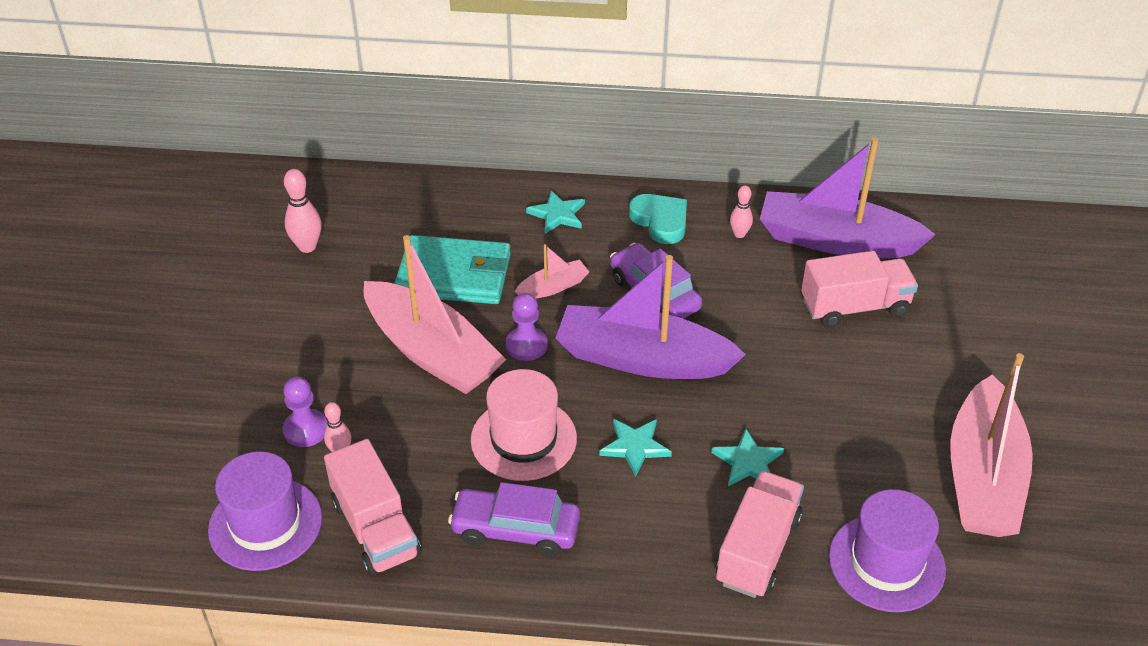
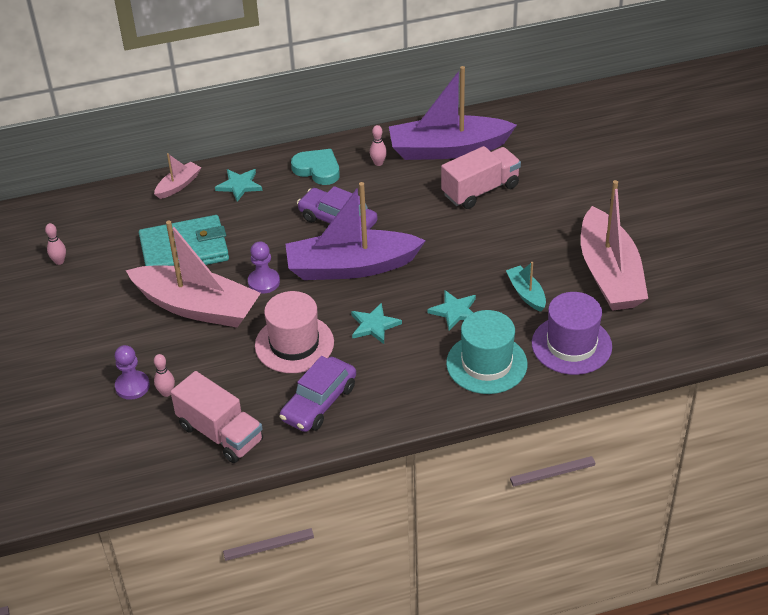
camera: 20 degrees left, 0 degrees up
(265, 524) = (138, 456): purple hat -> none
(307, 247) = (59, 261): pink bowling pin -> pink bowling pin, size x0.64
(515, 530) = (319, 403): purple car -> purple car turned 45 degrees counterclockwise
(553, 287) = (262, 237): pink boat -> pink boat (178, 185)
(757, 550) = (486, 364): pink truck -> turquoise hat
(855, 468) = (526, 293): none -> turquoise boat

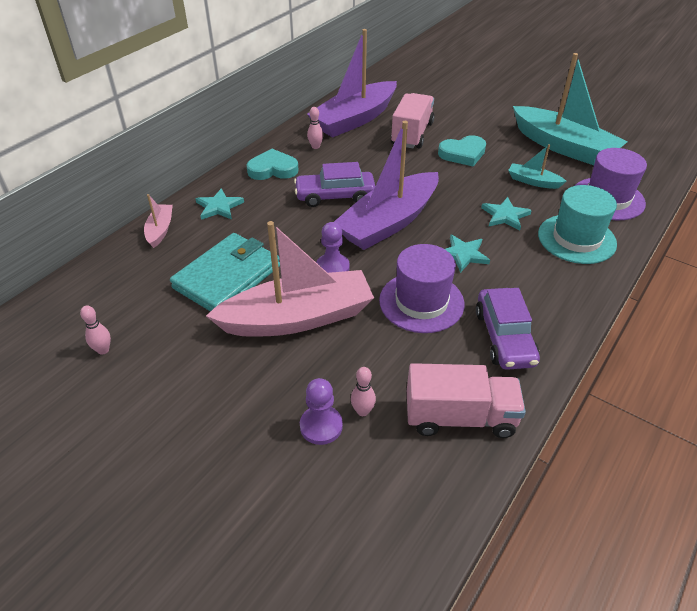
camera: 40 degrees left, 0 degrees up
(294, 344) = (421, 302): pink hat -> purple hat
(500, 234) = (463, 154): none -> turquoise heart
(609, 274) = (563, 147): pink boat -> turquoise boat

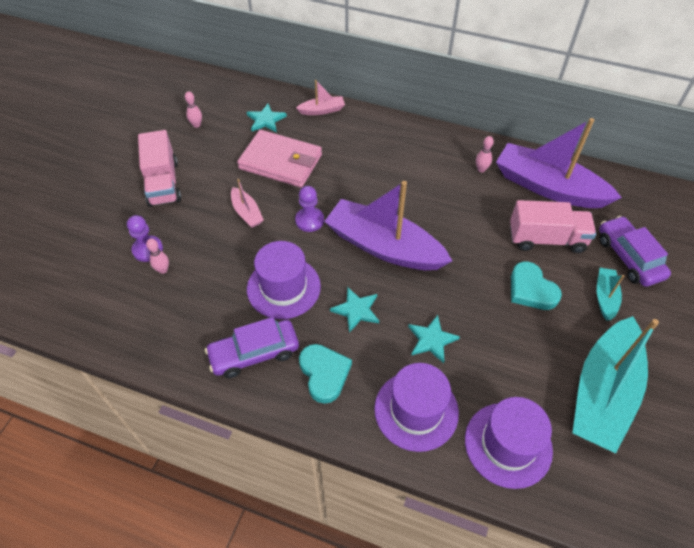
camera: 75 degrees right, 10 degrees up
(219, 207) = (362, 133): turquoise star -> turquoise star (266, 120)
(227, 277) = (281, 162): turquoise wallet -> pink wallet
(273, 169) = (430, 150): turquoise heart -> turquoise heart (324, 374)
(298, 318) = (247, 213): pink boat -> pink boat, size x0.45
(335, 196) = (408, 201): purple car -> purple car (629, 257)
(460, 417) = (164, 330): pink truck -> pink truck (163, 183)
(533, 181) = (508, 362): turquoise boat -> turquoise boat (605, 297)
(576, 239) = (416, 410): turquoise hat -> purple hat

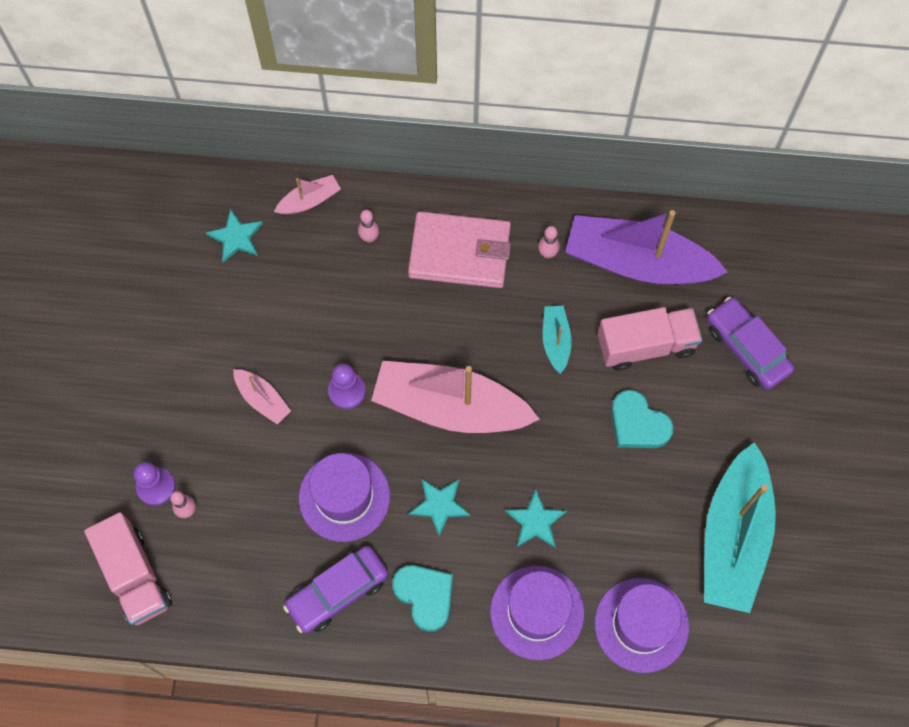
camera: 15 degrees left, 15 degrees up
(163, 183) = (135, 380): pink truck -> pink truck (134, 576)
(196, 125) = (142, 270): pink bowling pin -> pink bowling pin (369, 238)
(281, 162) = (280, 306): pink wallet -> pink wallet (460, 253)
(384, 246) = (450, 407): purple boat -> pink boat
(605, 297) = (724, 412): turquoise boat -> turquoise boat (555, 341)

